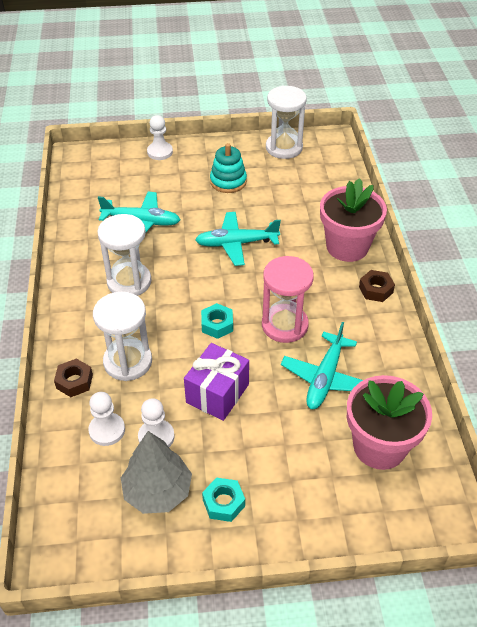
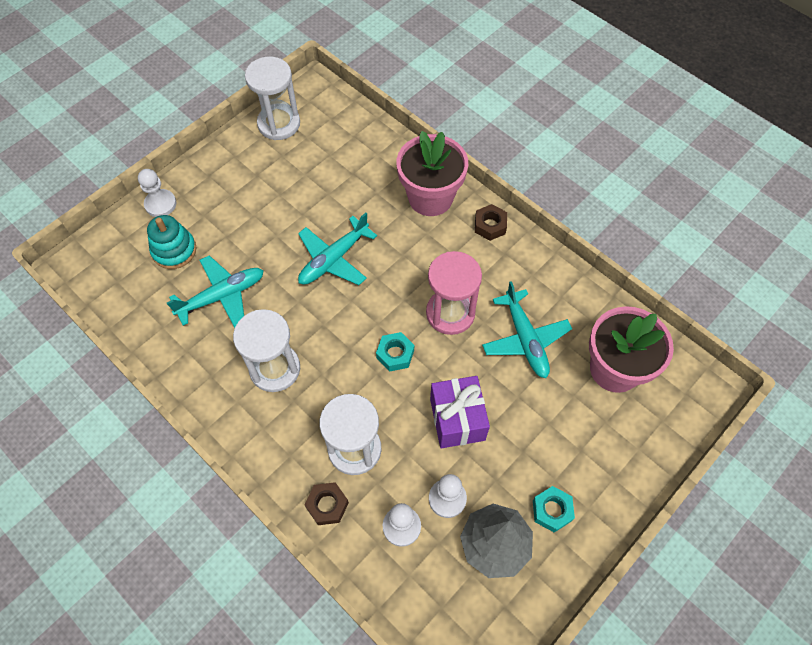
camera: 40 degrees left, 15 degrees up
(228, 181) = (262, 196): turquoise stacking toy -> turquoise stacking toy (174, 250)

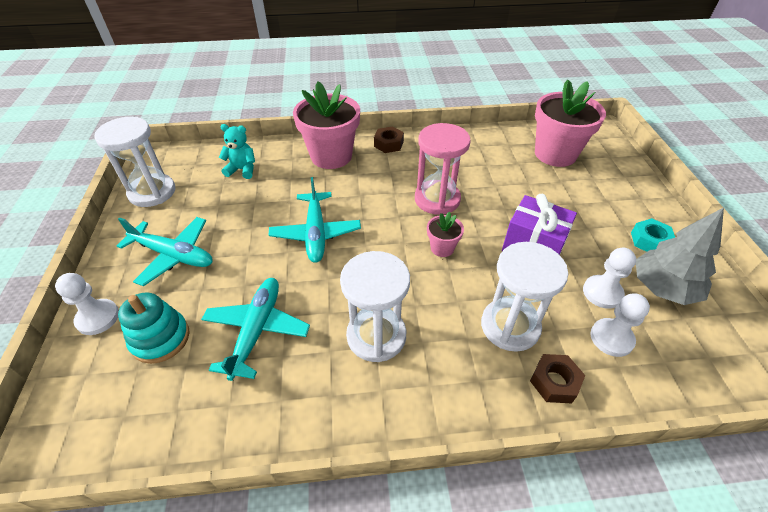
camera: 50 degrees left, 15 degrees down
(354, 154) = (242, 170): none -> turquoise teddy bear
(395, 354) = (442, 248): turquoise nut -> pink flower pot
(525, 339) = (496, 177): turquoise plane -> turquoise plane (174, 255)

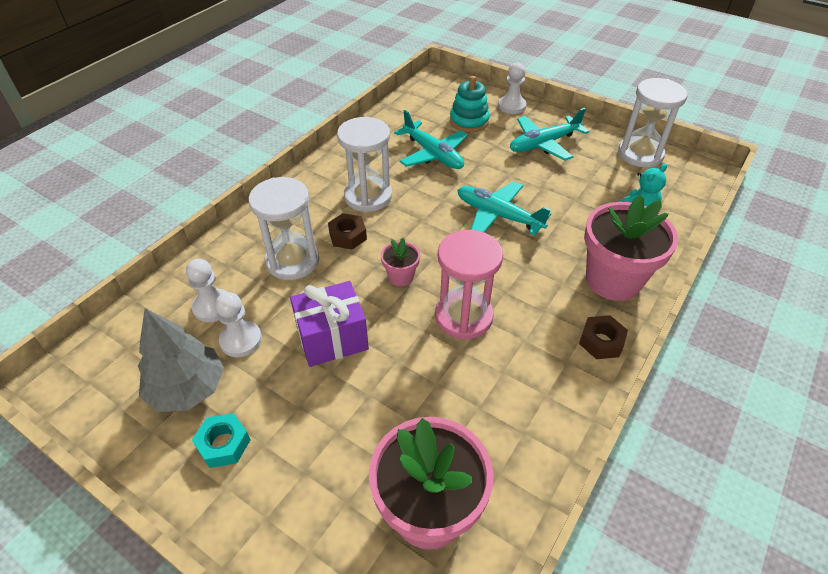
camera: 130 degrees right, 0 degrees up
(554, 382) = (236, 251): brown nut -> brown nut (348, 236)

